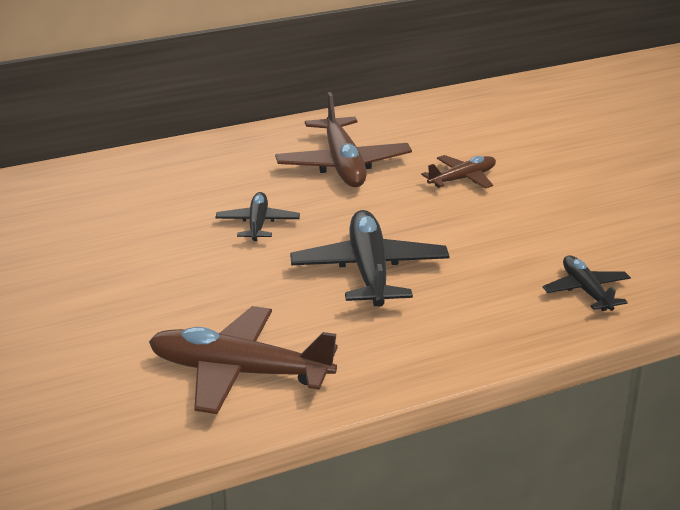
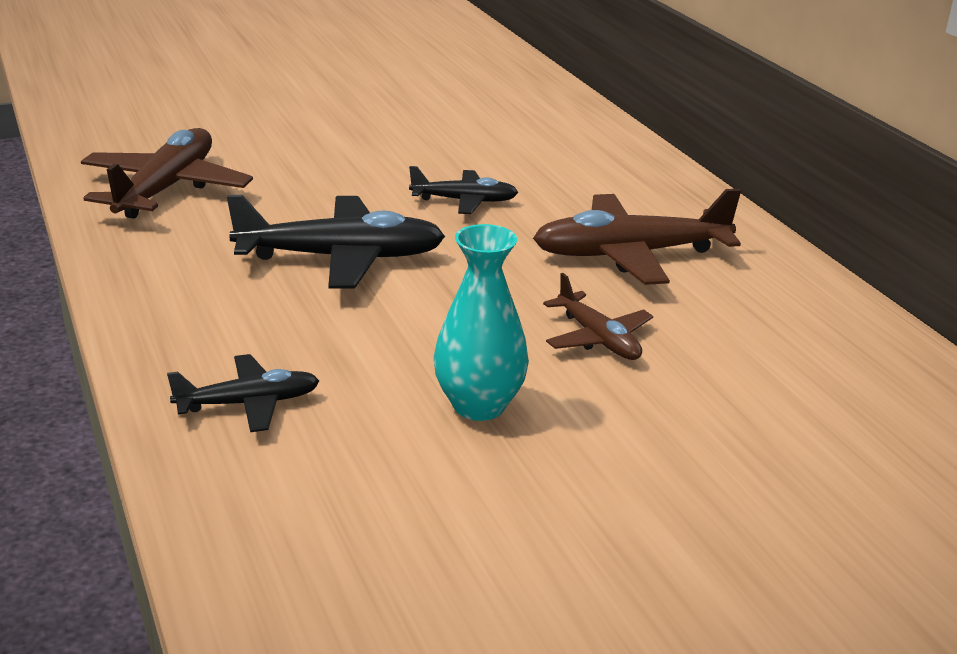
camera: 90 degrees right, 0 degrees up
(554, 215) = (479, 405): none -> turquoise vase

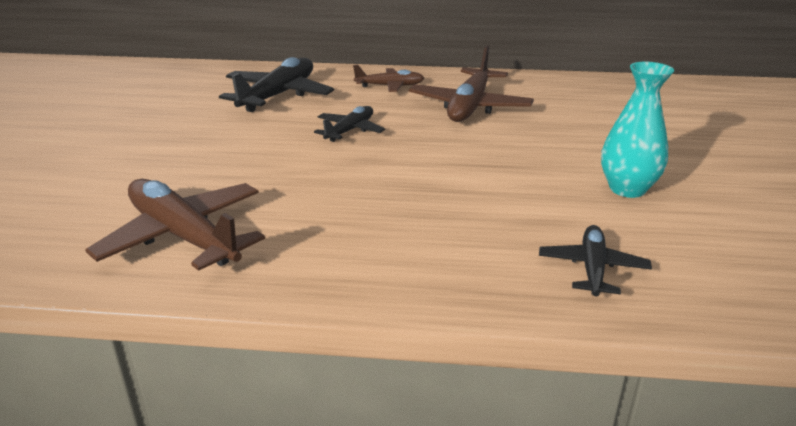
camera: 60 degrees left, 0 degrees up
(341, 258) = (394, 188): black plane -> black plane (278, 95)
(598, 338) = (564, 139): brown plane -> brown plane (390, 86)

